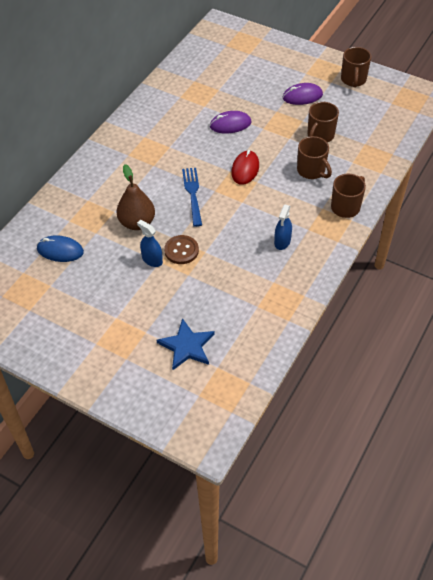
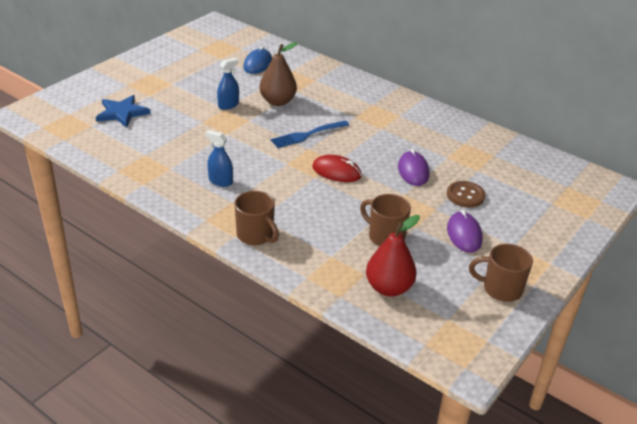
camera: 95 degrees right, 15 degrees down
(181, 250) = (233, 121): brown button -> brown button (465, 195)
(193, 194) = (307, 135): blue fork -> blue fork turned 150 degrees clockwise
(311, 171) = (323, 219): brown mug -> none
(374, 131) = (389, 288): none -> red pear

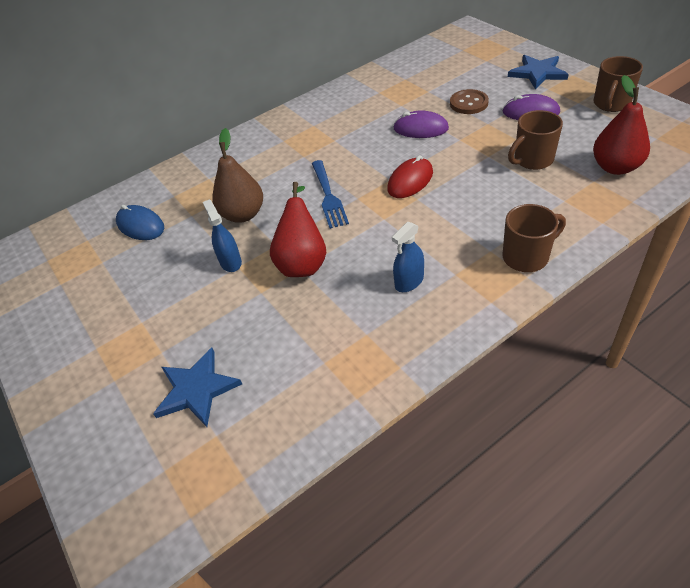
camera: 65 degrees left, 10 degrees up
(233, 134) = (303, 262): none -> red pear
(542, 238) = (538, 73): none -> blue star

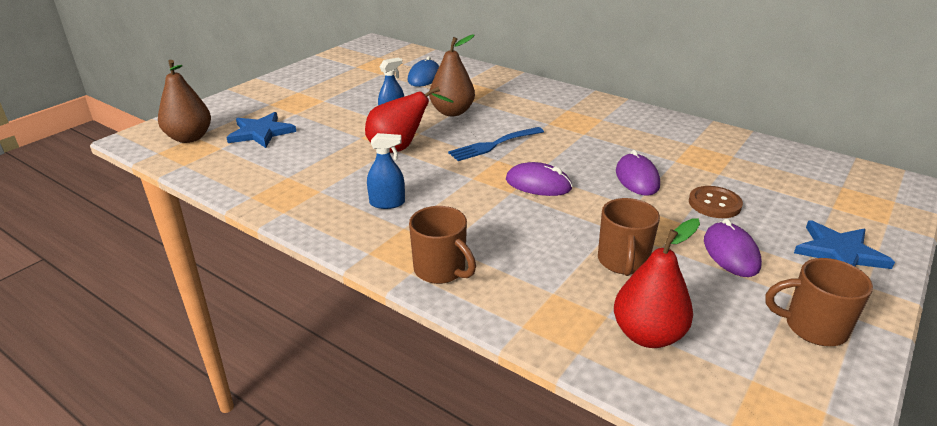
camera: 65 degrees right, 15 degrees down
(165, 476) = (189, 138): none -> brown pear
(409, 281) = (387, 203): blue spray bottle -> blue spray bottle turned 150 degrees clockwise
(410, 181) = (538, 184): red mouse -> purple mouse
(532, 160) = (623, 262): brown mug -> brown mug turned 120 degrees counterclockwise

